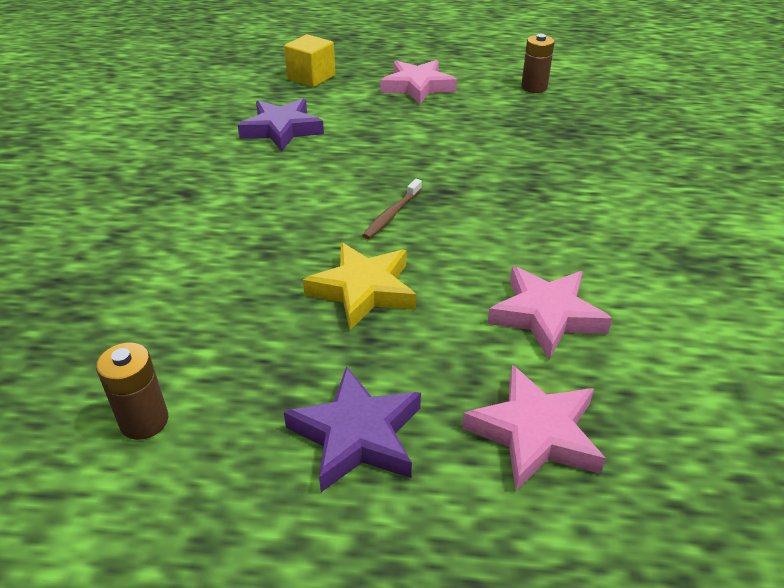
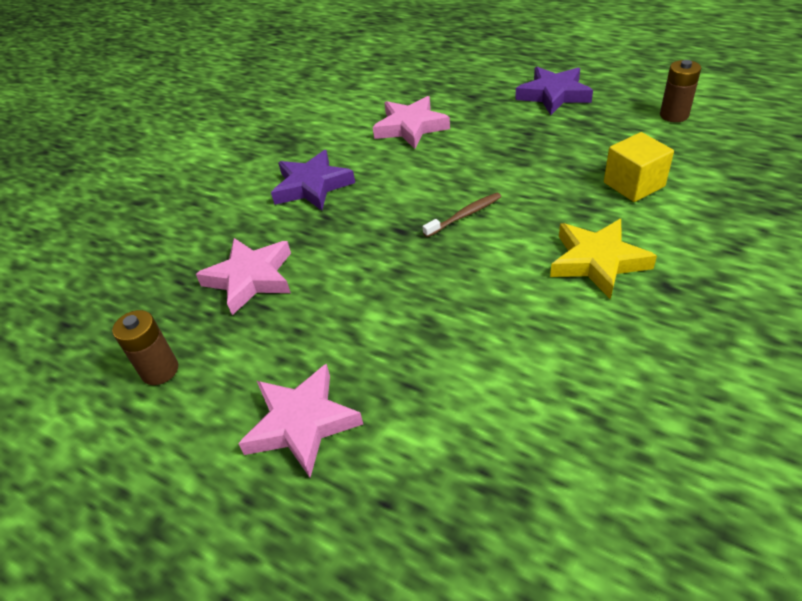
camera: 150 degrees left, 5 degrees up
(282, 129) = (537, 371): purple star -> purple star (312, 186)
(311, 77) = (449, 516): yellow cube -> yellow cube (634, 184)
(363, 290) = (518, 160): yellow star -> yellow star (597, 261)
(534, 433) = (464, 84): pink star -> pink star (250, 278)

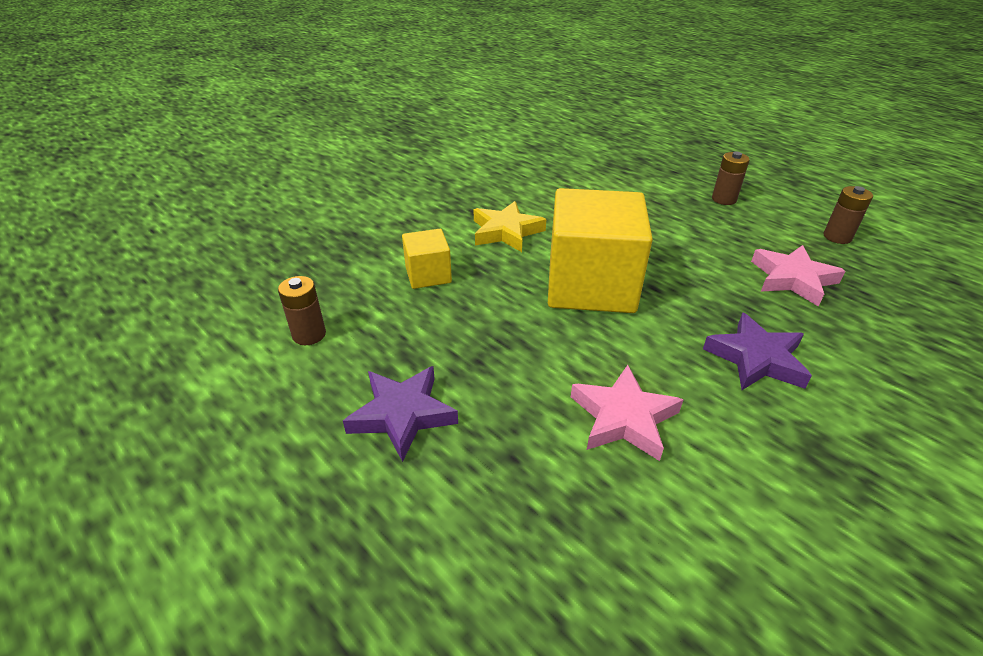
camera: 170 degrees left, 5 degrees down
(302, 423) = (724, 199): pink star -> brown battery
(465, 215) = (591, 285): brown toothbrush -> yellow cube

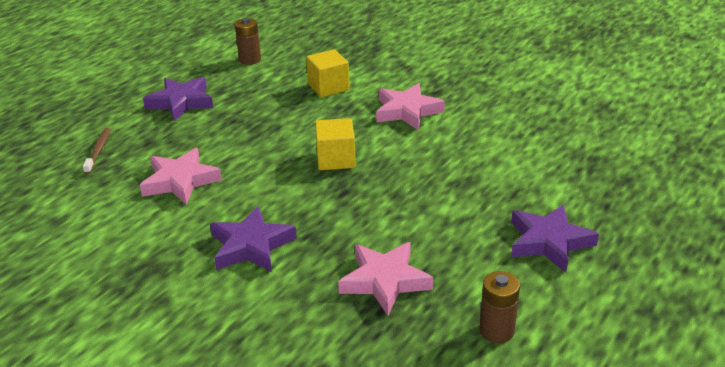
camera: 80 degrees right, 5 degrees down
(506, 232) = (407, 111): yellow star -> pink star
(522, 525) = (98, 151): none -> brown toothbrush
(591, 285) = (336, 159): yellow cube -> yellow cube, size x0.48
(724, 199) = (549, 242): brown battery -> purple star

